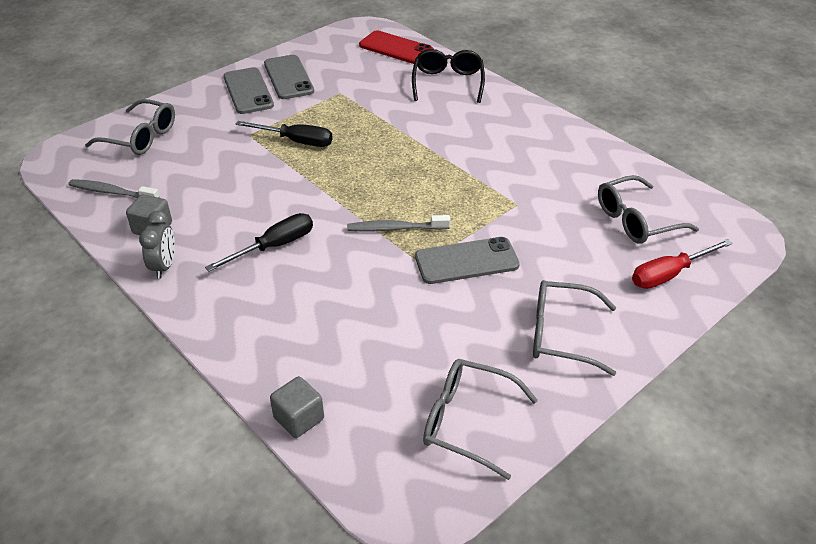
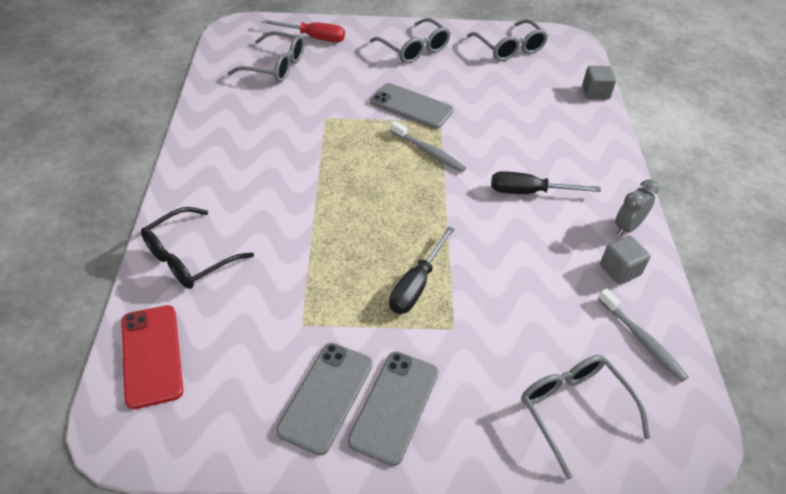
camera: 140 degrees left, 5 degrees up
(296, 141) = (416, 285): black screwdriver -> black screwdriver turned 120 degrees counterclockwise

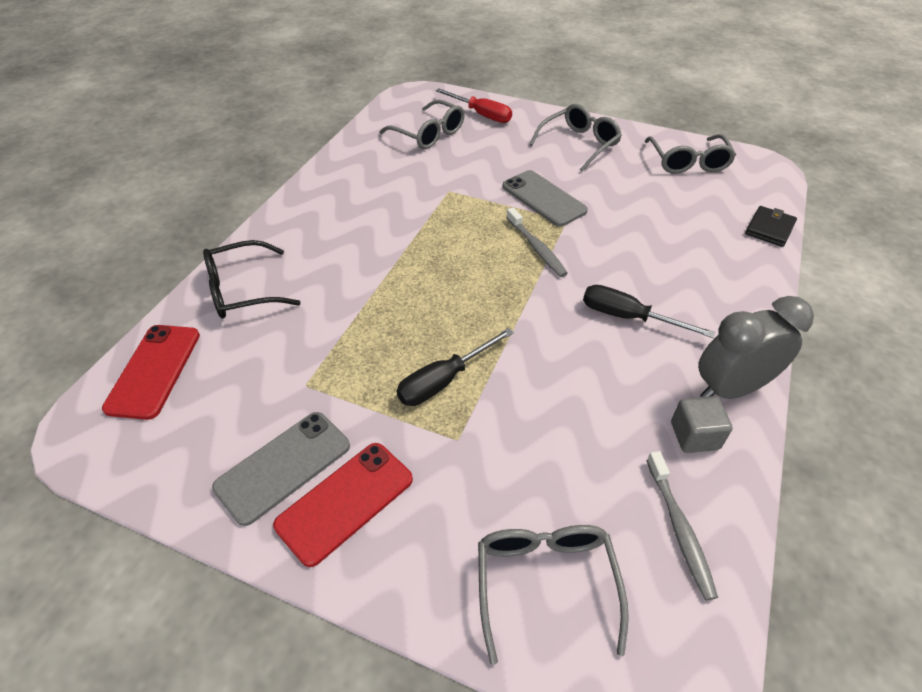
camera: 25 degrees right, 0 degrees up
(394, 406) = (345, 502): grey phone -> red phone
(414, 49) = (579, 144): grey glasses -> grey glasses turned 120 degrees counterclockwise
(595, 93) = (769, 228): grey cube -> black wallet
(627, 227) = (731, 388): grey clock -> grey clock, size x1.64

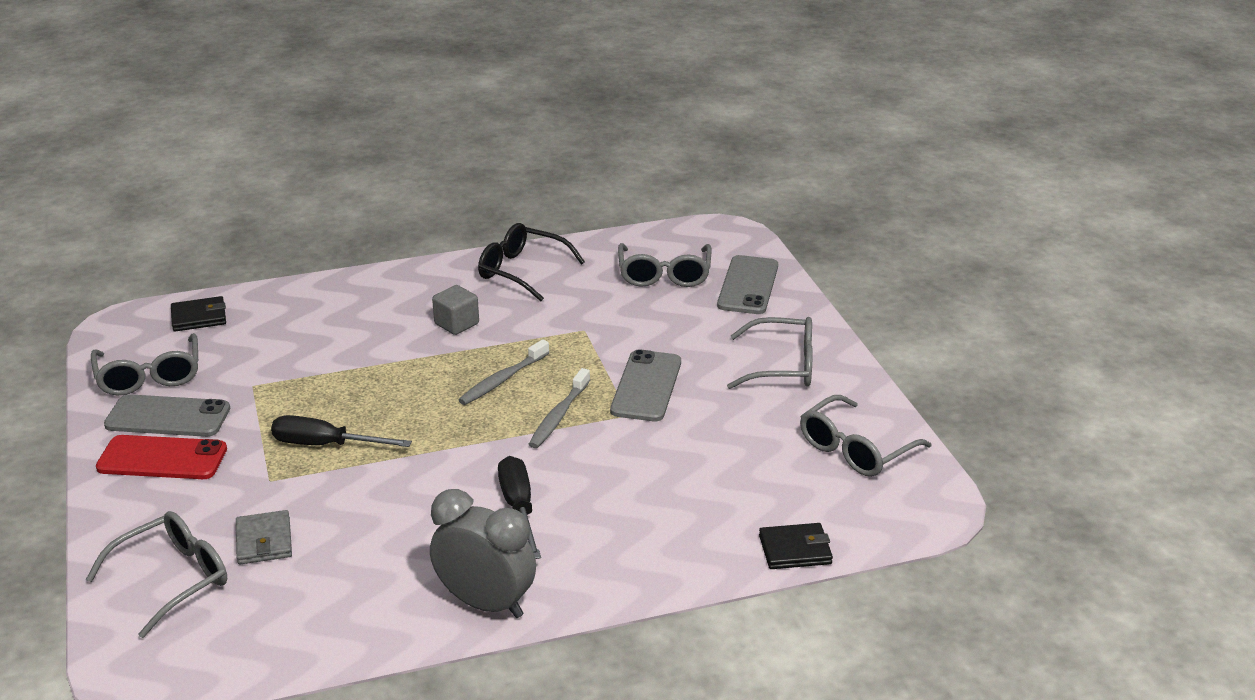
camera: 50 degrees right, 15 degrees down
(154, 371) = (199, 317): red phone -> black wallet
(201, 450) = (149, 377): none -> grey glasses
(242, 290) = (320, 304): black glasses -> black glasses (521, 271)
(481, 115) = (748, 285): red screwdriver -> grey phone
(543, 484) = (264, 541): none -> grey wallet
(679, 529) = (284, 628): grey toothbrush -> grey toothbrush (502, 380)
(694, 436) = (399, 601): grey cube -> grey cube (456, 324)

